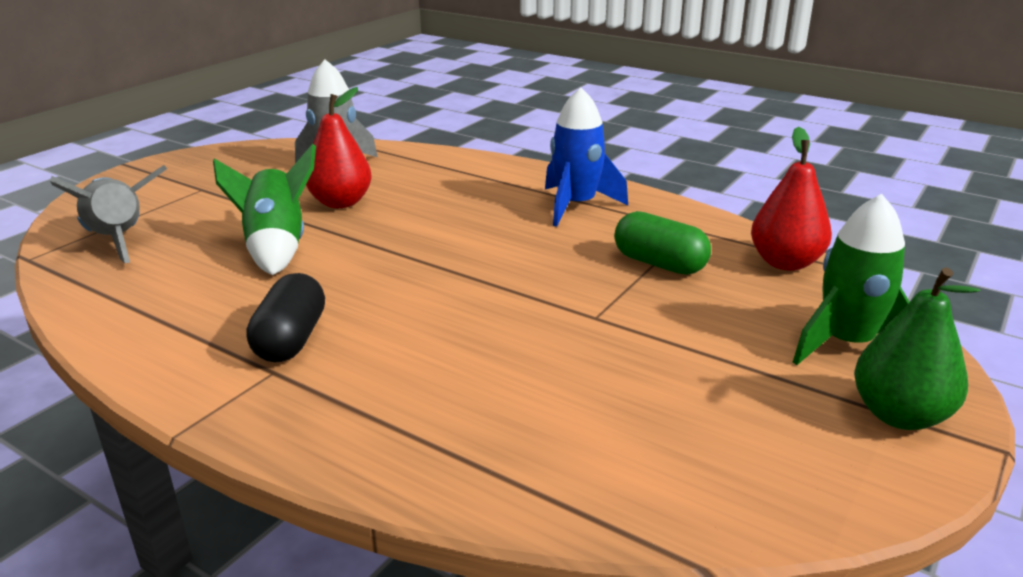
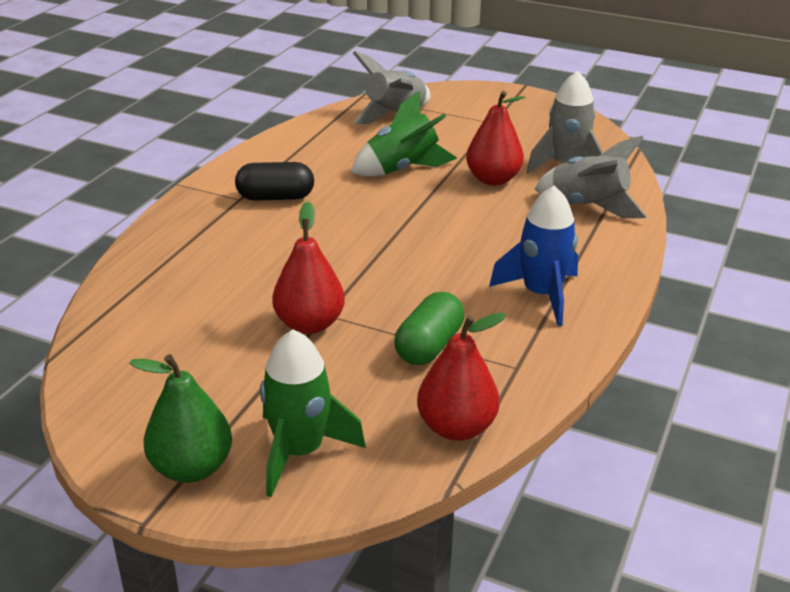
camera: 80 degrees right, 5 degrees up
(424, 169) = (588, 206): none -> grey rocket
(616, 328) = (309, 324): none -> red pear

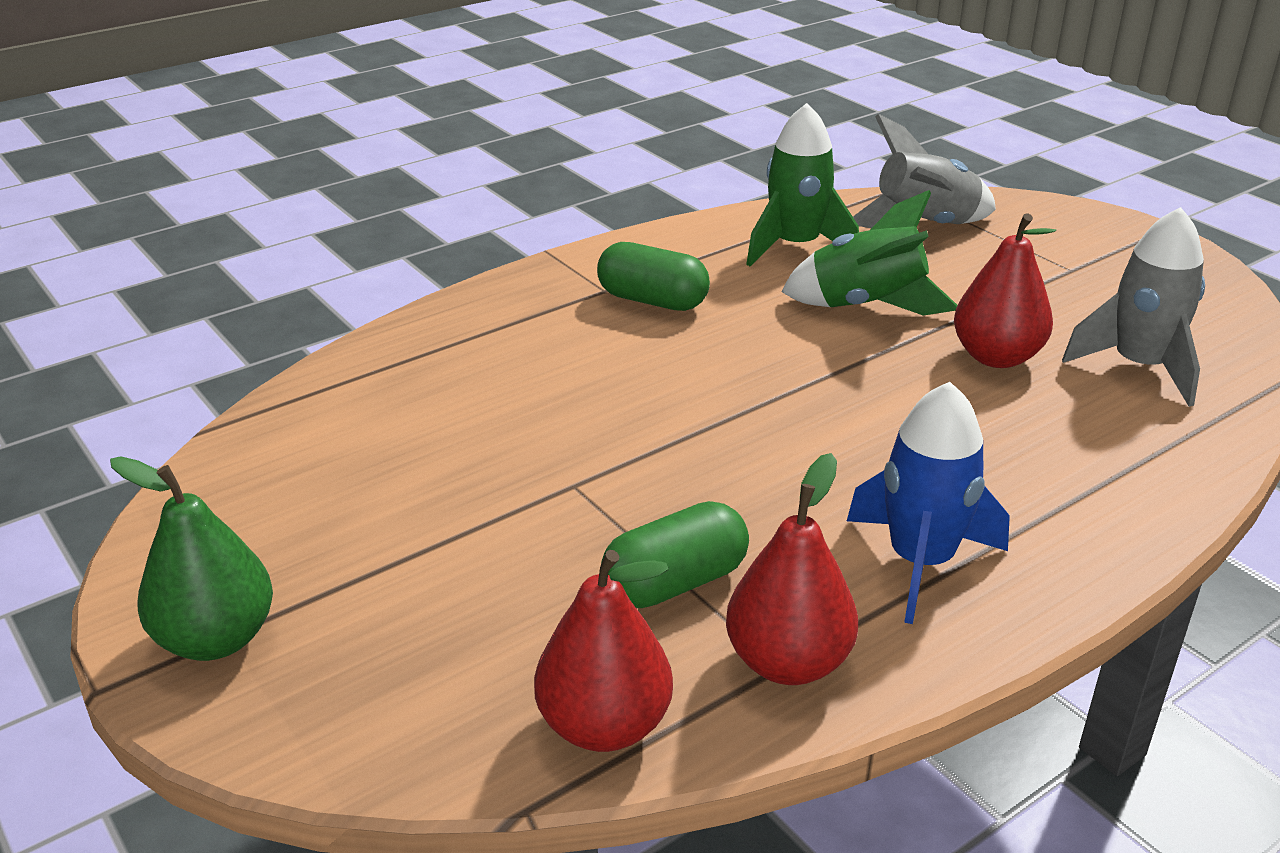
camera: 30 degrees right, 0 degrees up
(275, 197) = (652, 300): black capsule -> green capsule
(299, 451) = (362, 672): green rocket -> green rocket (795, 246)
(309, 324) = (539, 492): red pear -> red pear (788, 662)
(588, 206) = (1124, 442): grey rocket -> none

